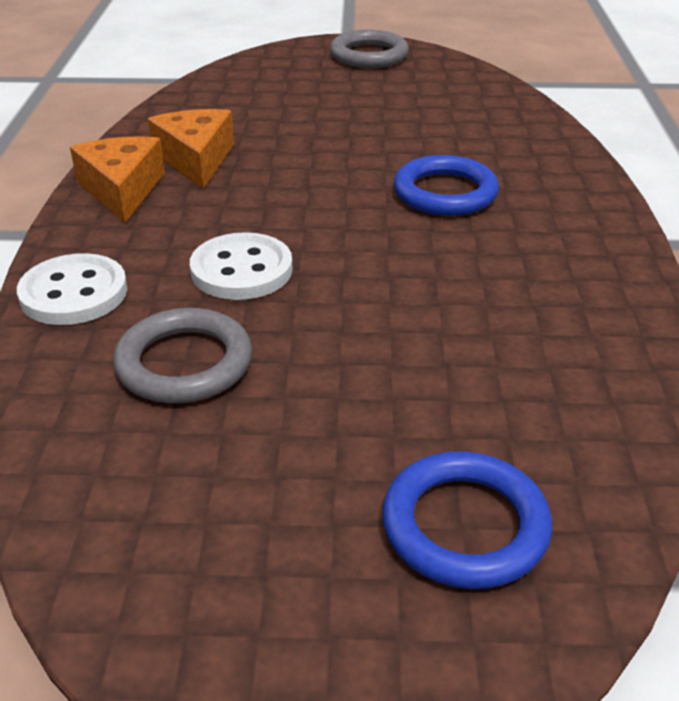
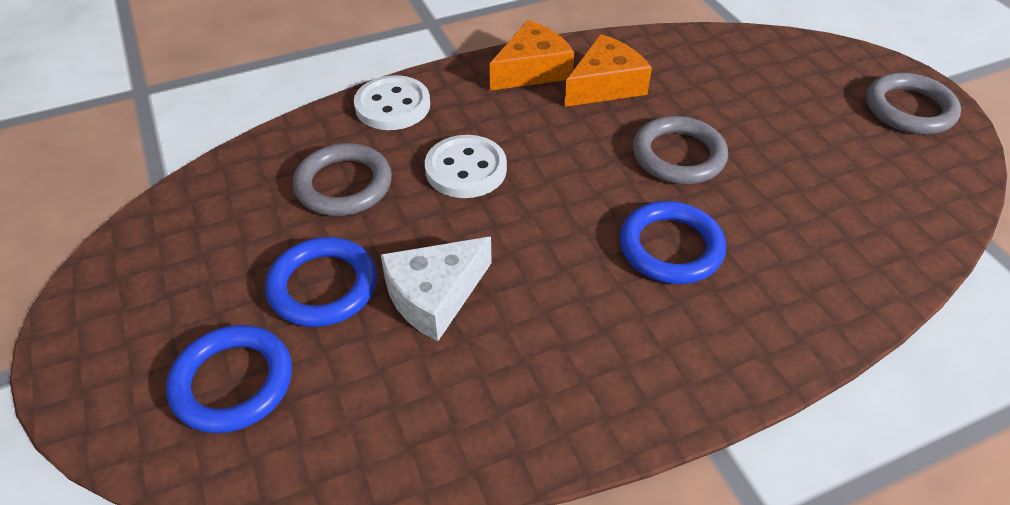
camera: 65 degrees right, 10 degrees up
(333, 155) = (678, 155): none -> grey ring
(350, 416) = (323, 286): none -> blue ring
(420, 337) = (435, 296): none -> white cheese

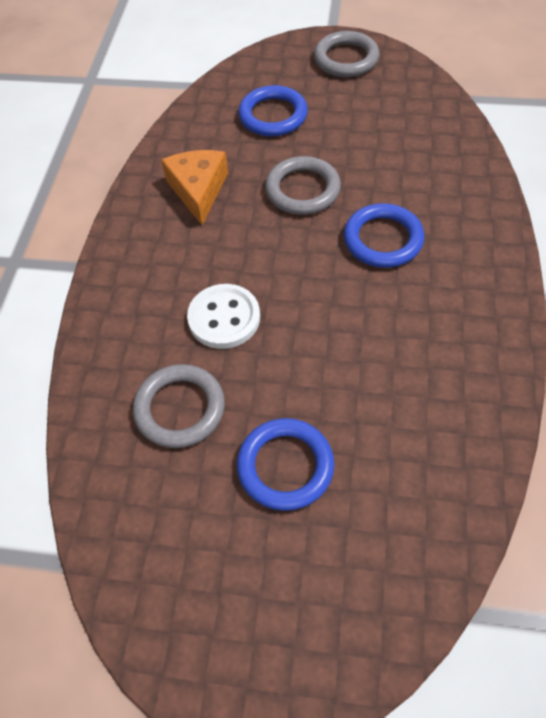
camera: 55 degrees left, 10 degrees up
(232, 382) = (346, 566): blue ring -> blue ring (273, 115)
(392, 106) = (108, 335): white button -> none
(435, 296) = (342, 395): white cheese -> none
(532, 70) = (142, 224): orange cheese -> none

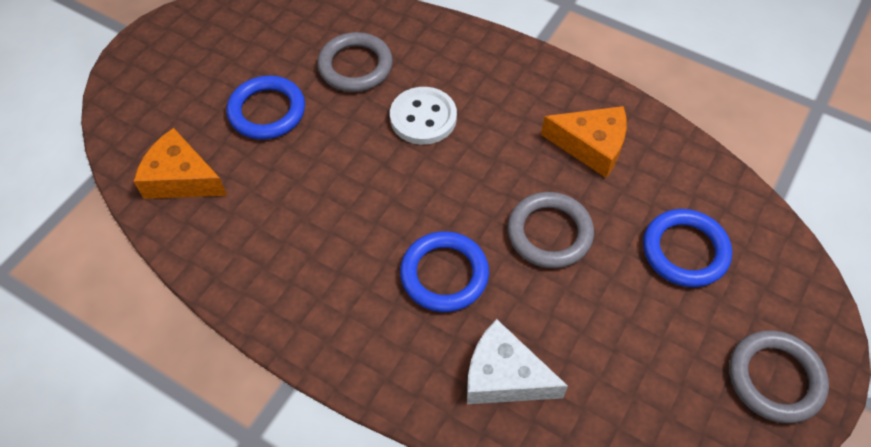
camera: 110 degrees right, 0 degrees up
(420, 505) = (181, 178): none -> orange cheese
(440, 177) = (504, 376): none -> white cheese

